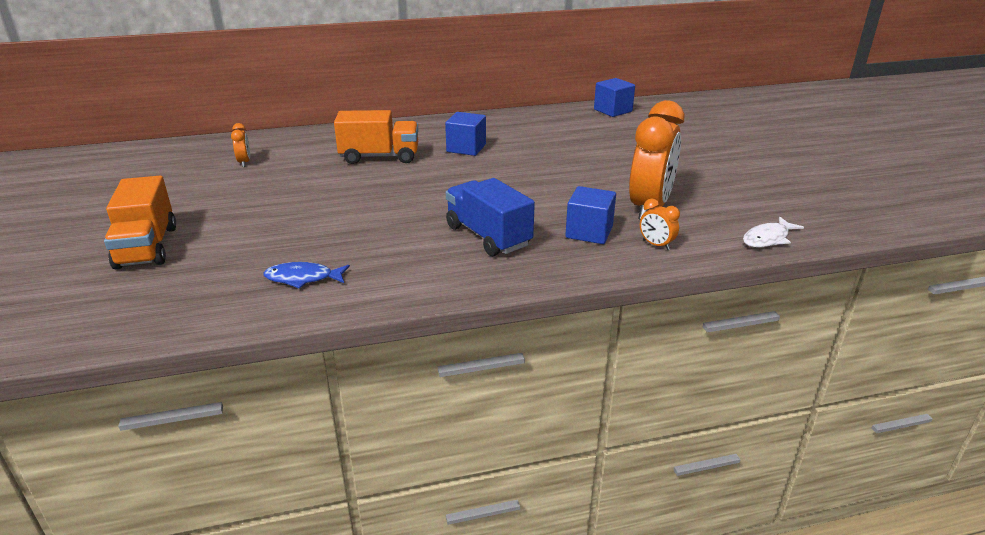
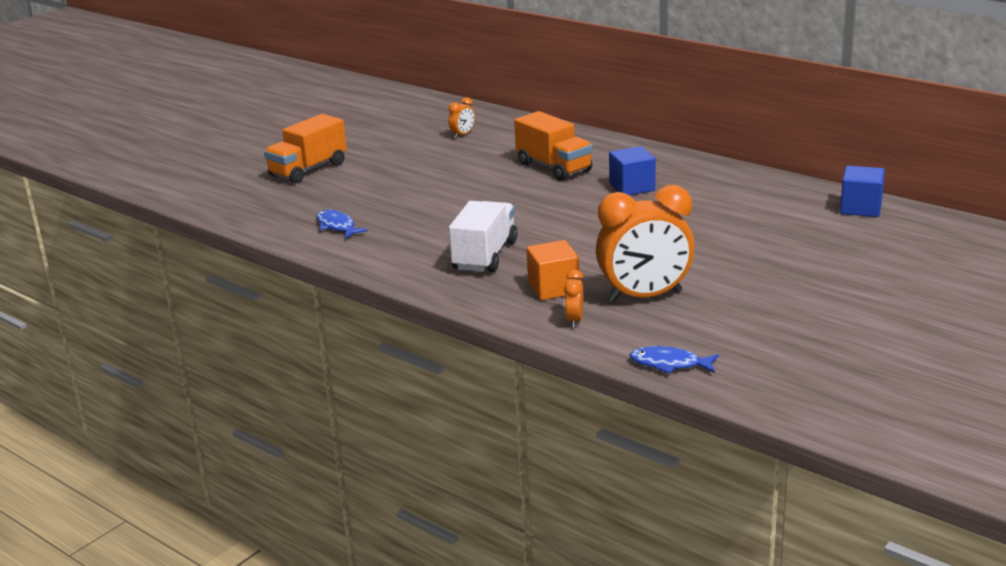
camera: 55 degrees right, 5 degrees down
(488, 236) = (485, 256): blue truck -> white truck
(589, 232) = (553, 288): blue cube -> orange cube
(768, 238) = (669, 364): white fish -> blue fish

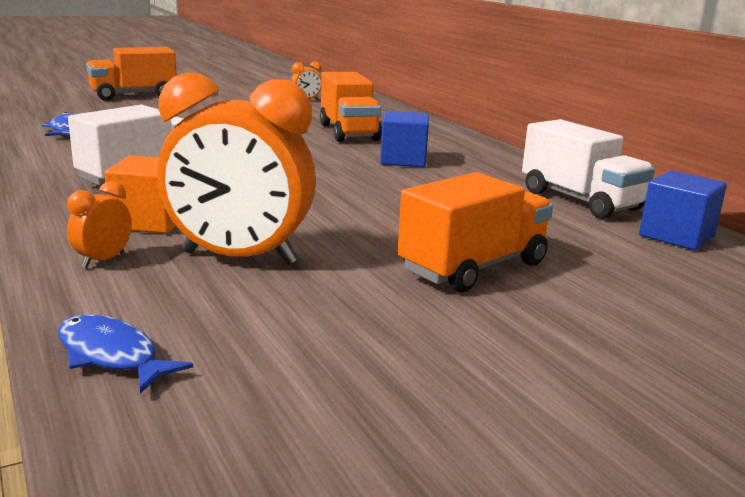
camera: 20 degrees right, 5 degrees down
(775, 264) = (473, 267): none -> orange truck
(783, 194) = (580, 201): none -> white truck

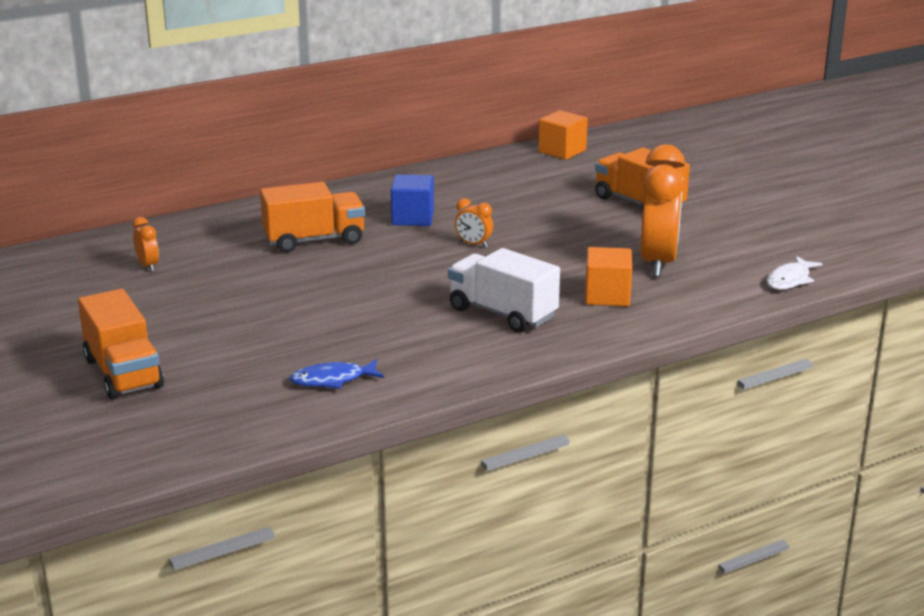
camera: 90 degrees left, 5 degrees up
(103, 260) = (682, 300): orange clock -> orange clock (473, 244)
(111, 356) = (790, 280): blue fish -> white fish
(580, 201) = (502, 168): white truck -> none
(676, 236) = (562, 151): blue cube -> orange cube

